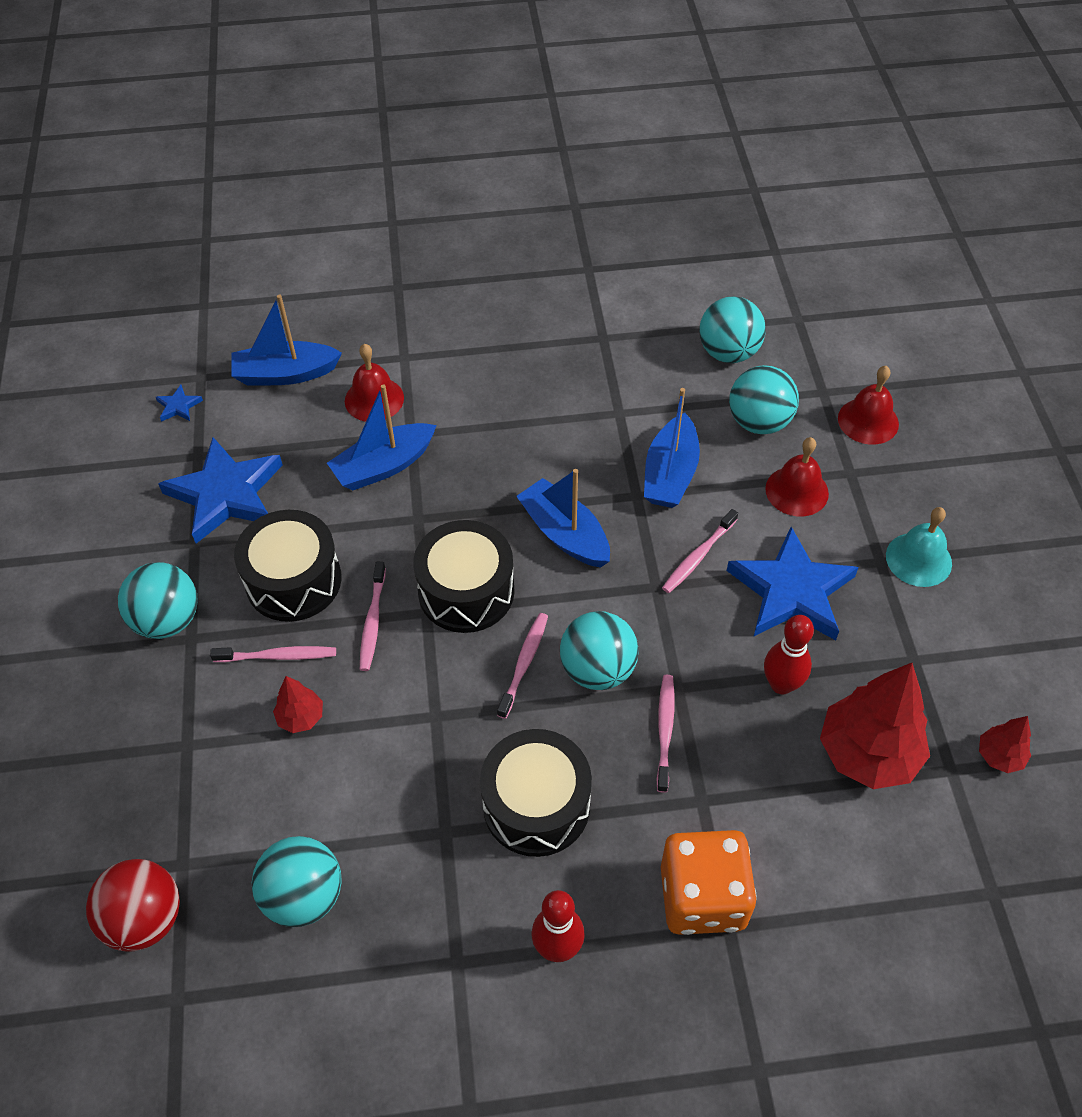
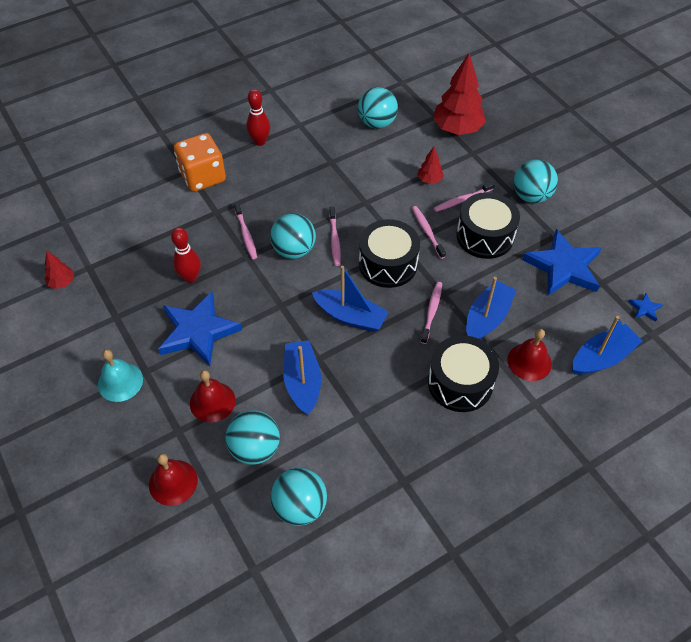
camera: 155 degrees right, 0 degrees up
(145, 919) = (435, 97): red ball -> none
(536, 805) = (295, 184): black drum -> black drum (460, 383)
(698, 556) = (262, 332): pink toothbrush -> pink toothbrush (431, 312)
(867, 753) = (135, 260): red tree -> red tree (457, 129)

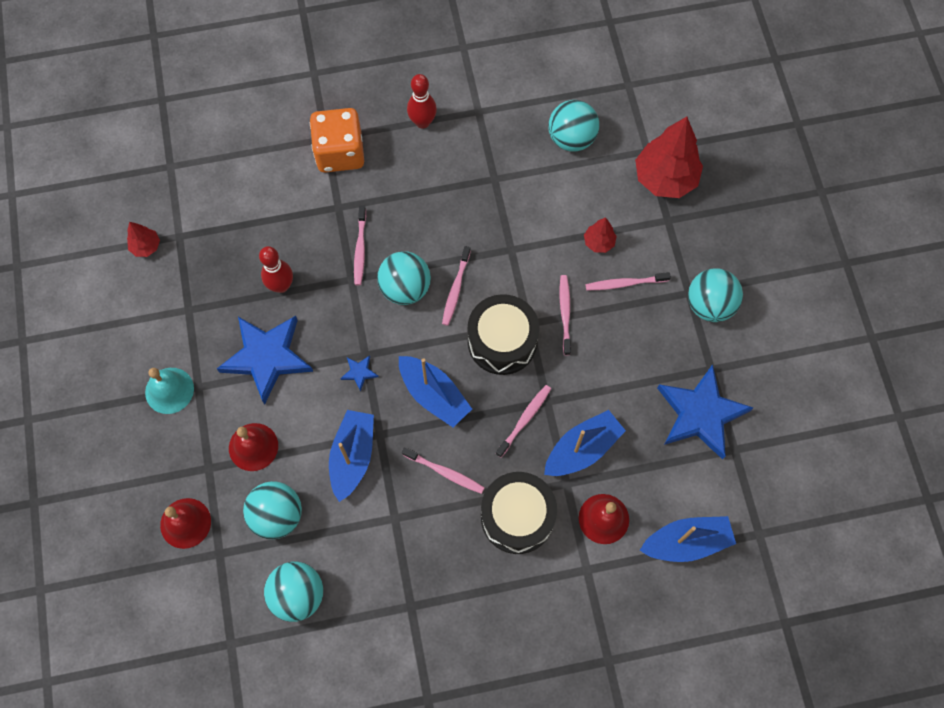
camera: 20 degrees right, 15 degrees up
(385, 369) = (444, 472): none -> pink toothbrush
(485, 236) = (629, 342): black drum -> none
(645, 308) = (767, 499): blue star -> blue star (359, 372)

